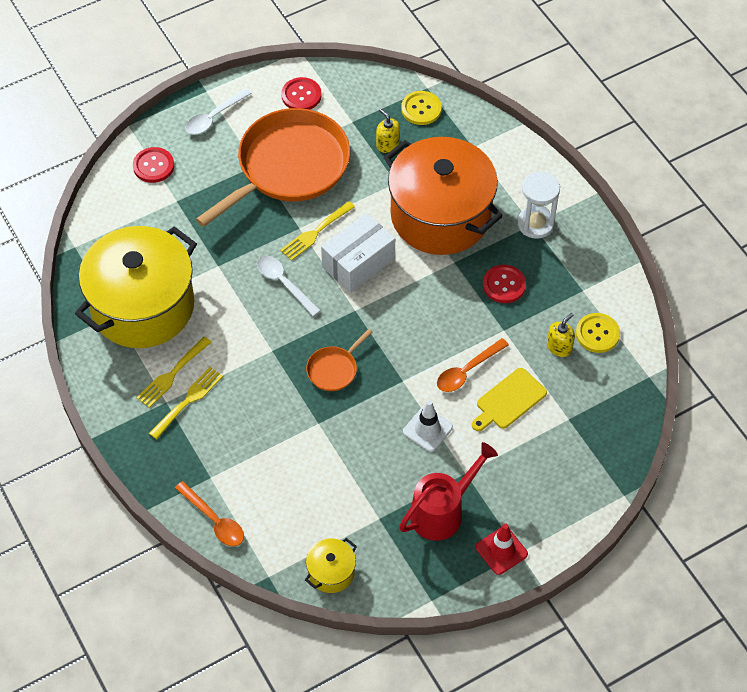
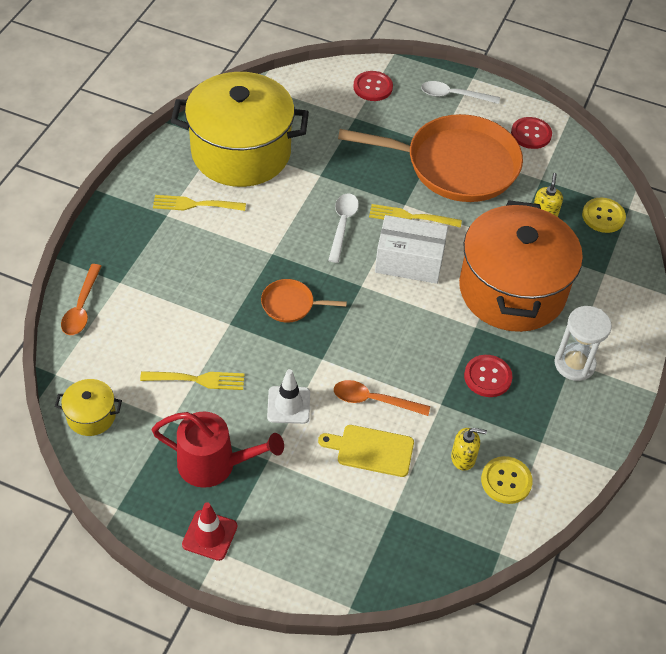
camera: 50 degrees right, 5 degrees down
(188, 400) = (179, 228): yellow fork -> yellow fork (198, 379)

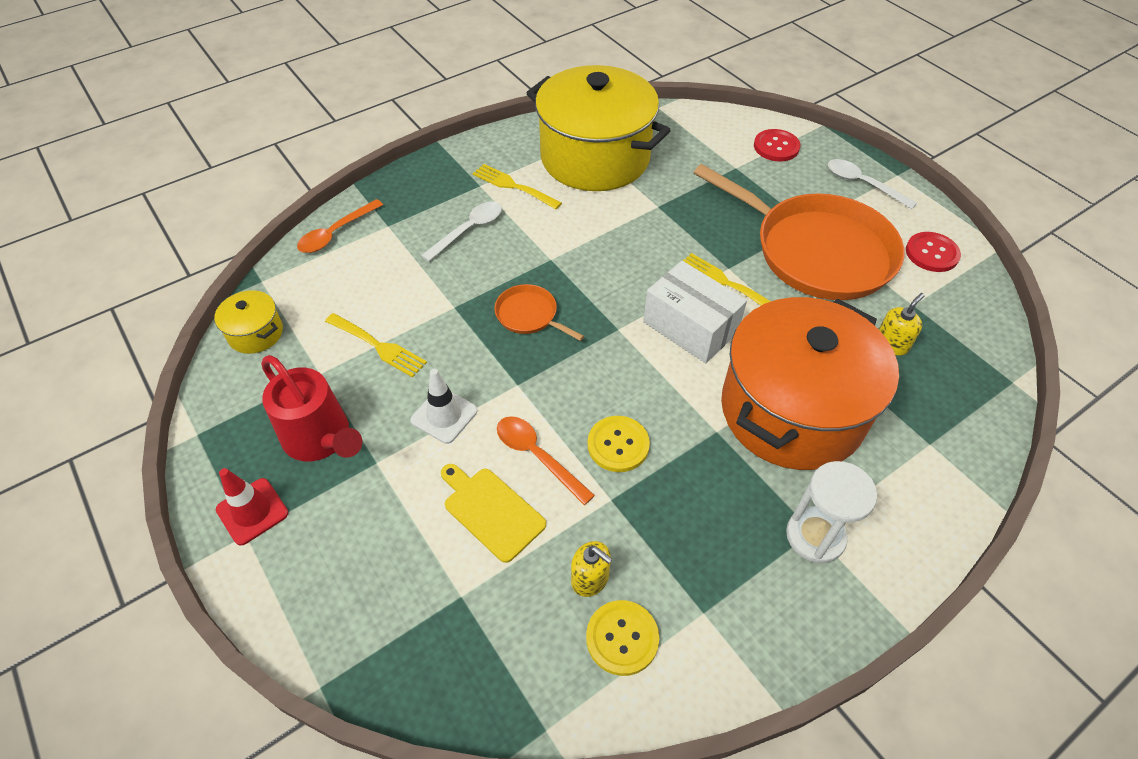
camera: 35 degrees right, 0 degrees up
(342, 225) = (645, 261): white spoon -> white spoon (468, 230)
(487, 377) = (690, 496): red button -> none
(603, 216) = (970, 377): yellow button -> yellow button (618, 445)

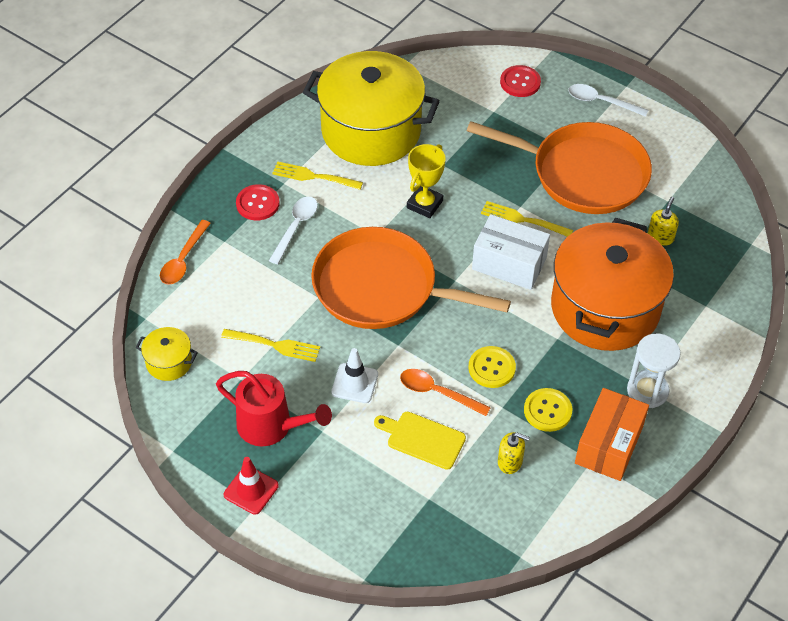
camera: 20 degrees left, 0 degrees up
(529, 315) = (381, 288): orange pan -> orange pan, size x2.38
(619, 240) = (424, 204): none -> yellow trophy
(622, 638) = (546, 491): yellow button -> yellow button (547, 411)
(735, 598) = (609, 445): none -> orange box
(931, 253) = (670, 153): red button -> red button (257, 203)

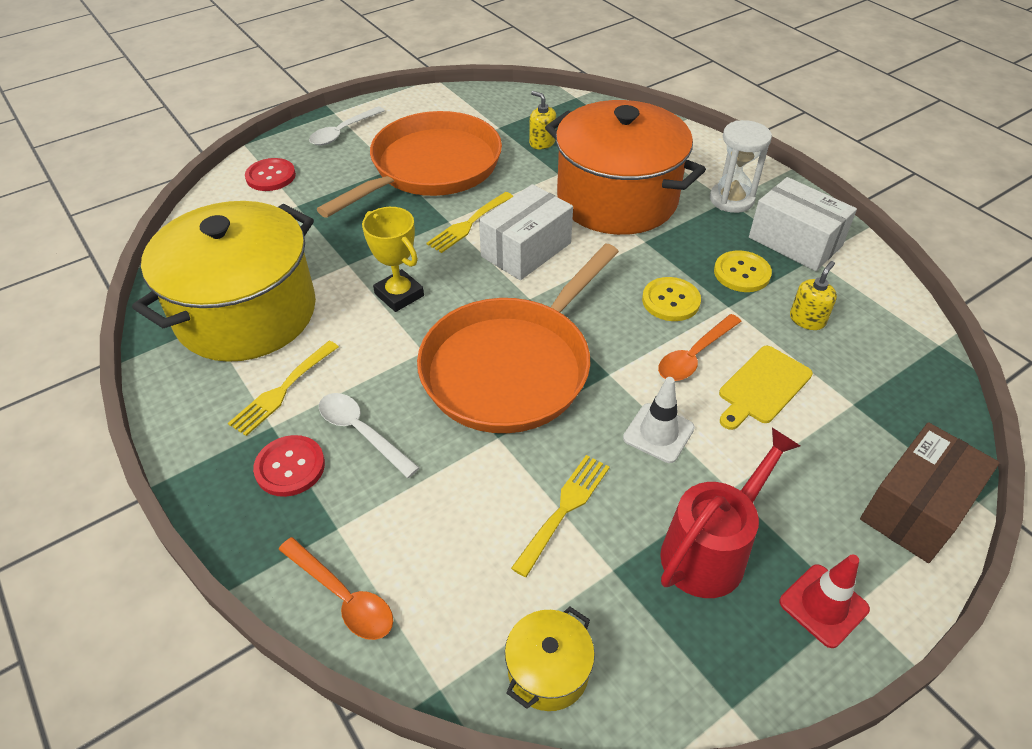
camera: 70 degrees left, 5 degrees down
(344, 540) = (916, 508): none -> brown box
(609, 445) = (795, 241): orange box -> white box

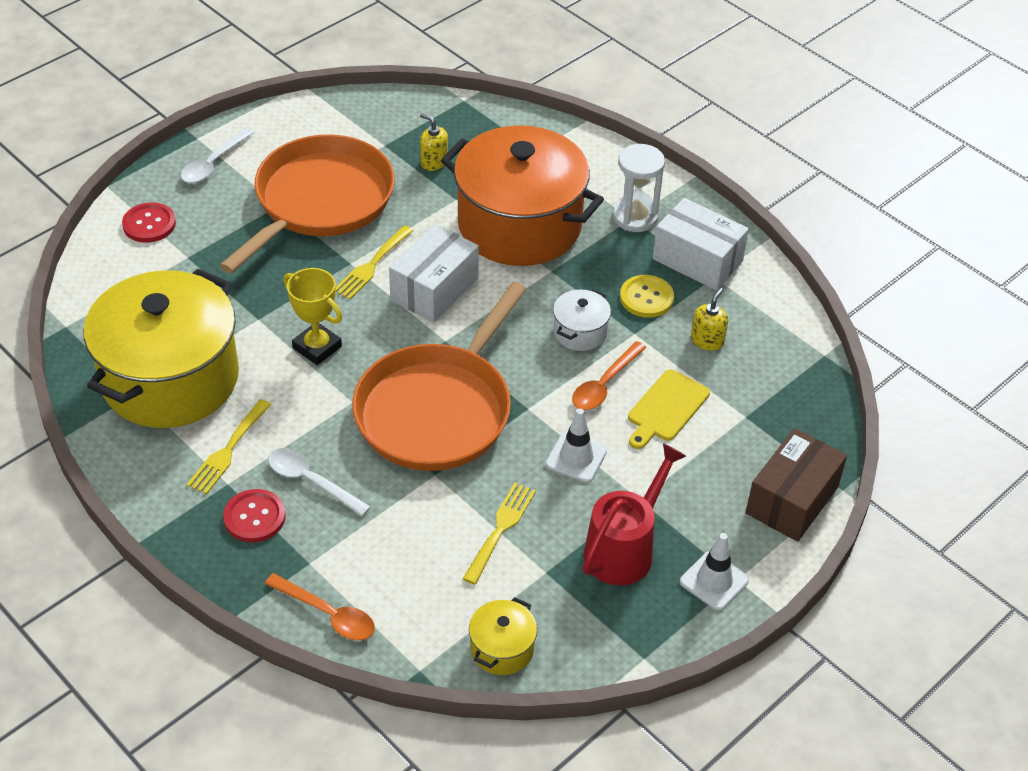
camera: 10 degrees left, 0 degrees up
(670, 301) = (580, 332): yellow button -> white pot
(823, 605) = (714, 581): red traffic cone -> white traffic cone

